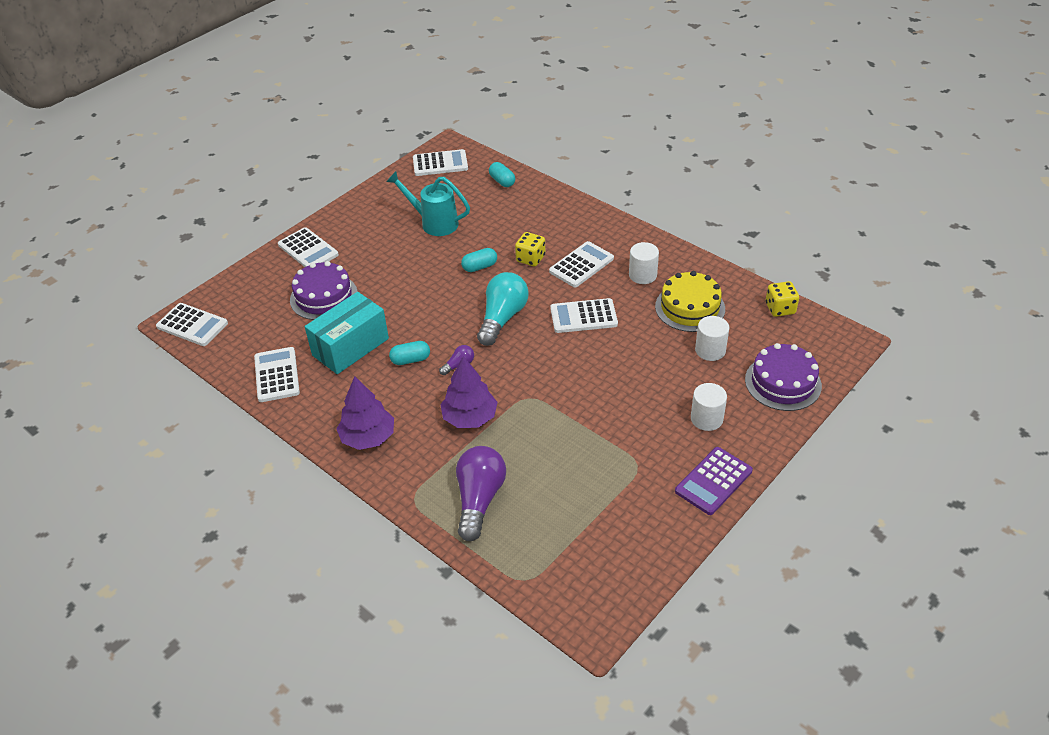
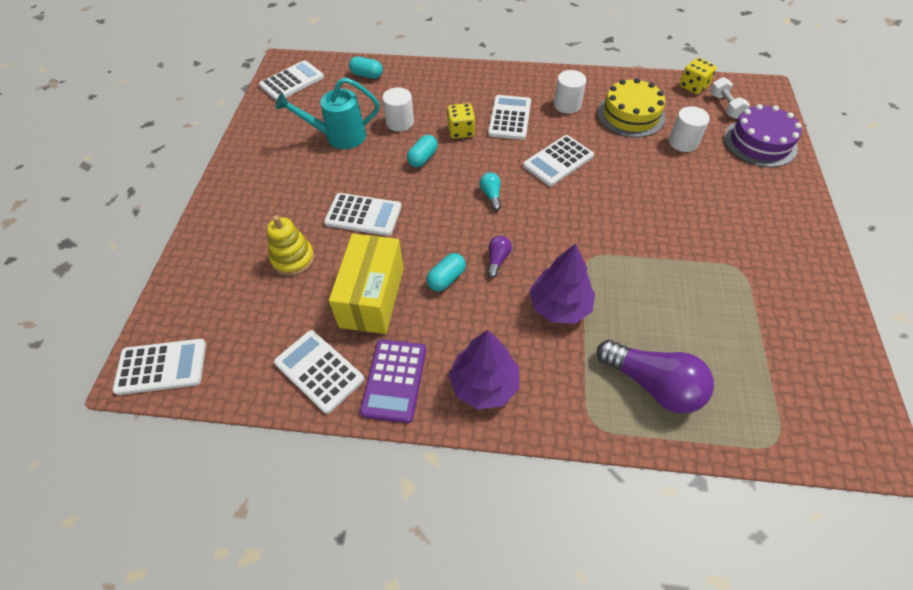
camera: 35 degrees left, 10 degrees up
(308, 250) = (229, 218): white calculator -> white calculator (363, 215)
(324, 297) = (293, 259): purple cake -> yellow stacking toy
(350, 347) = (372, 297): turquoise box -> yellow box
(479, 499) = (653, 384): purple light bulb -> purple light bulb turned 150 degrees clockwise
(502, 318) = (491, 195): turquoise light bulb -> turquoise light bulb, size x0.46
(706, 419) = (743, 200): white cylinder -> white cylinder (400, 122)
(713, 481) = (807, 250): purple calculator -> purple calculator (394, 380)
(789, 338) = (725, 106): none -> white dumbbell

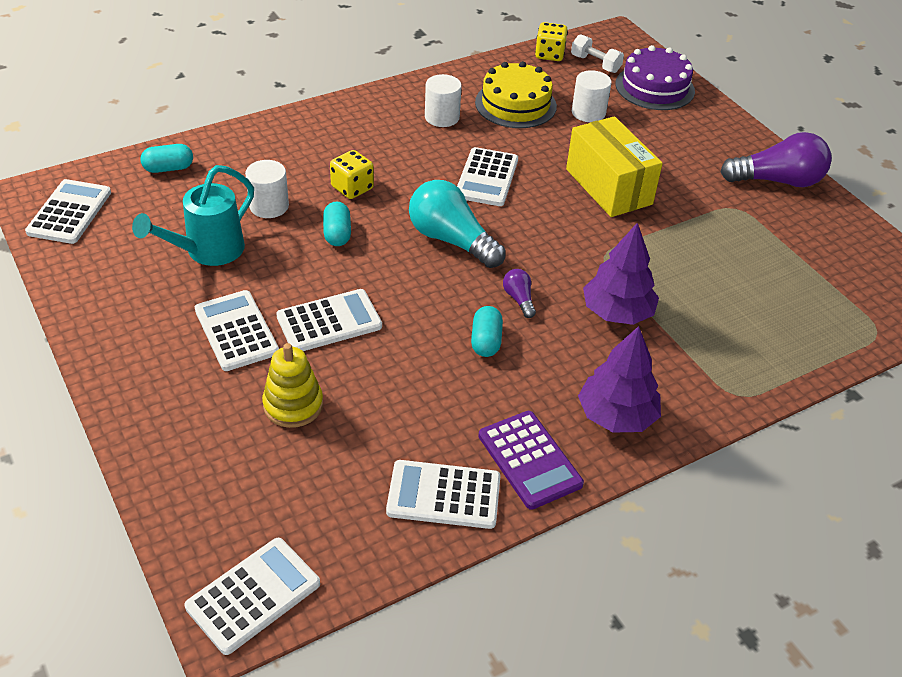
camera: 40 degrees left, 10 degrees down
(372, 297) = (426, 397): yellow box -> yellow box (608, 186)
(491, 195) = (451, 240): turquoise light bulb -> turquoise light bulb, size x2.16
(509, 118) = (393, 153): white calculator -> white calculator (236, 331)
(653, 384) = (754, 337): purple light bulb -> purple light bulb (777, 181)

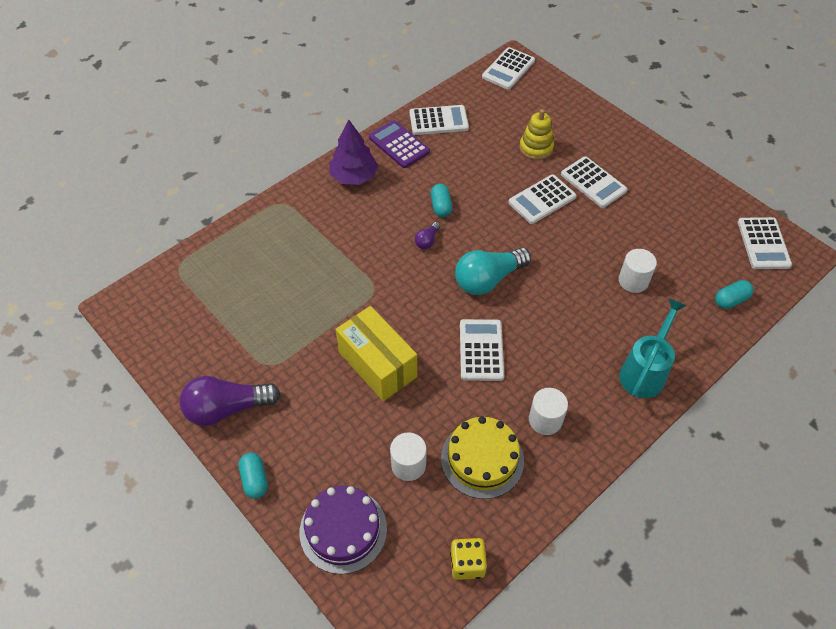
camera: 170 degrees right, 10 degrees up
(208, 251) = (648, 233): turquoise watering can -> turquoise watering can (645, 372)
(337, 234) = (571, 267): turquoise capsule -> turquoise capsule (255, 480)
(352, 188) = (582, 313): yellow dice -> none
(451, 240) = (488, 279): turquoise light bulb -> turquoise light bulb turned 120 degrees clockwise
(519, 299) = (427, 241): purple light bulb -> purple light bulb turned 60 degrees clockwise
(595, 64) = (412, 559): white dumbbell -> none
(617, 312) = (359, 244): purple tree -> none

